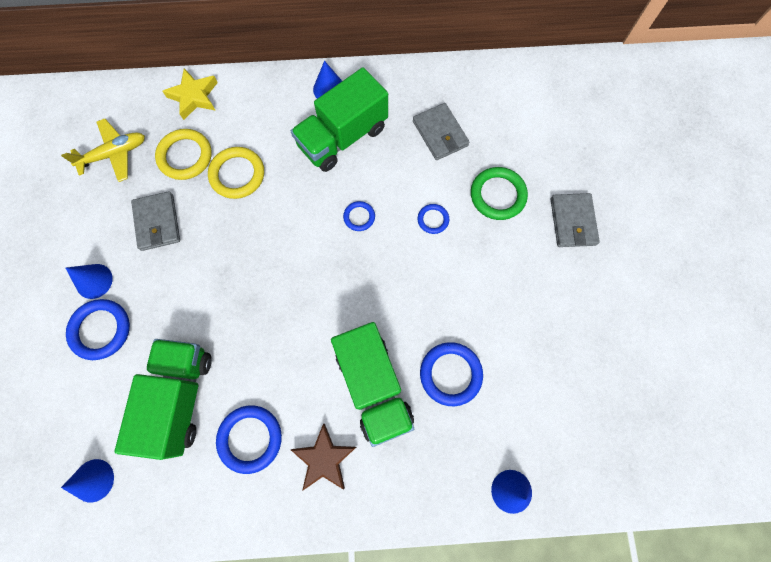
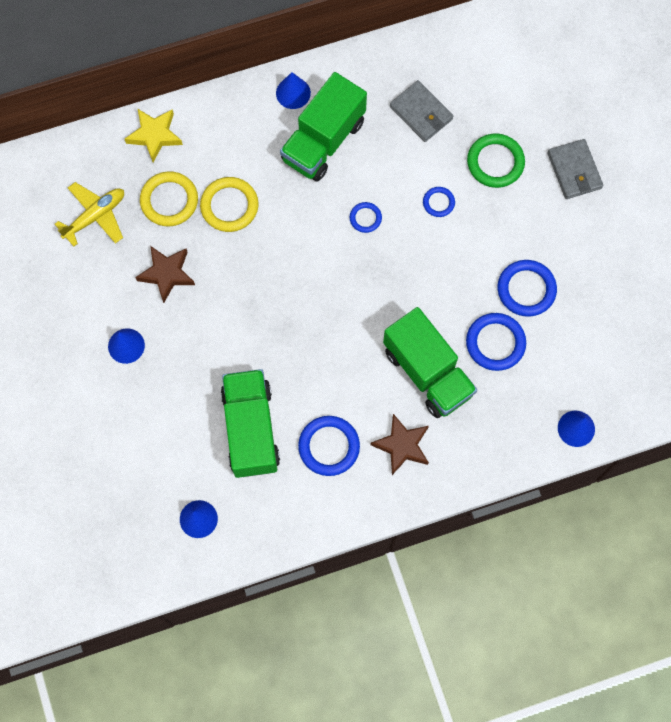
camera: 15 degrees left, 0 degrees up
(101, 330) = (152, 389): blue ring -> blue ring (526, 289)
(157, 222) = (167, 274): grey wallet -> brown star

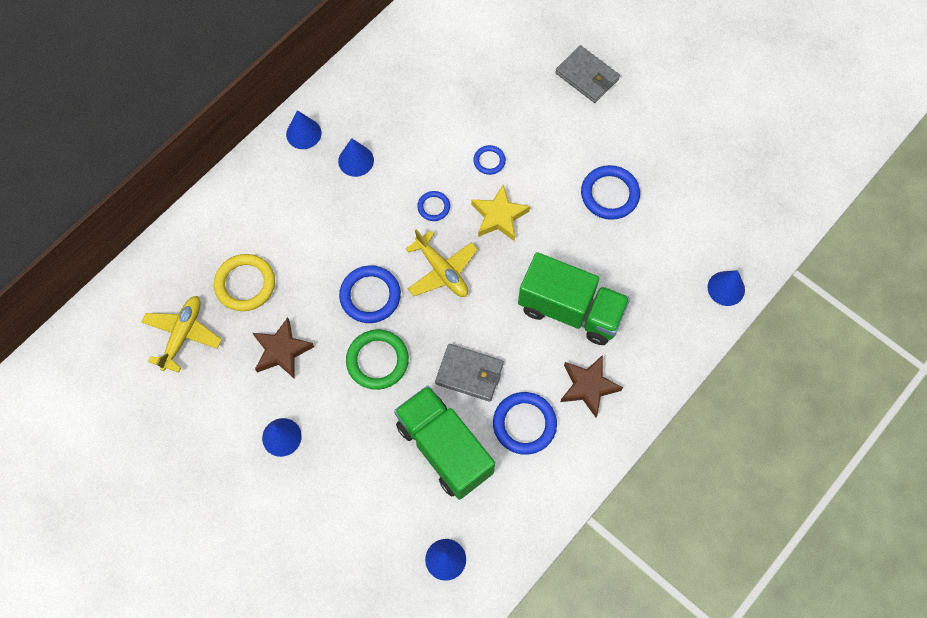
camera: 30 degrees left, 5 degrees down
(154, 135) = (197, 234): yellow star -> yellow star (499, 216)
(229, 206) = (304, 260): yellow ring -> none
(323, 141) = (356, 160): green truck -> blue cone
(338, 278) = (441, 271): none -> yellow plane
(421, 113) = (427, 94): grey wallet -> grey wallet (469, 374)
(495, 162) = (516, 103): green ring -> green ring (377, 361)
(495, 343) = (612, 253): blue ring -> blue ring (370, 296)

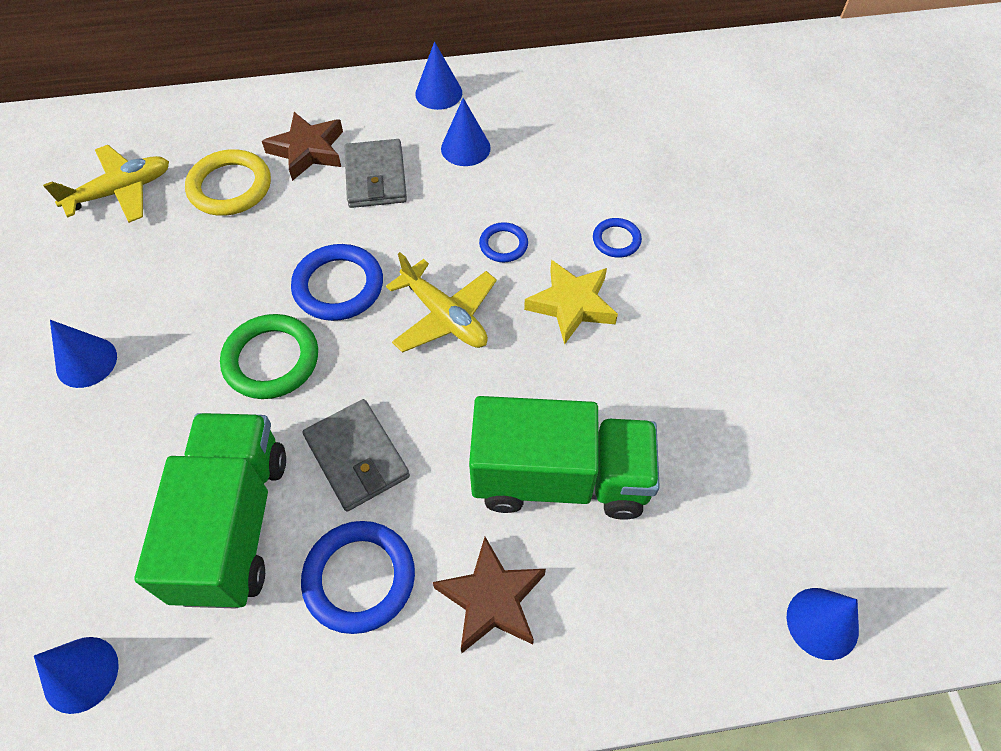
camera: 40 degrees right, 10 degrees down
(282, 351) = (189, 274): brown star -> brown star (308, 150)
(441, 271) = (444, 316): yellow plane -> yellow plane turned 45 degrees counterclockwise
(570, 310) = (560, 478): green truck -> green truck turned 60 degrees counterclockwise
(587, 76) = (826, 227): grey wallet -> grey wallet (376, 177)
(609, 194) = (742, 375): blue ring -> none

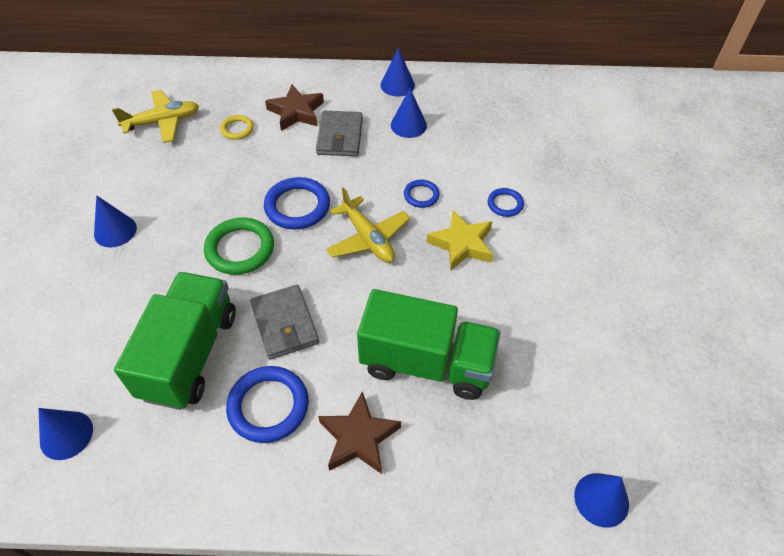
camera: 10 degrees right, 5 degrees down
(230, 187) = (237, 129): yellow ring -> yellow ring, size x0.55

